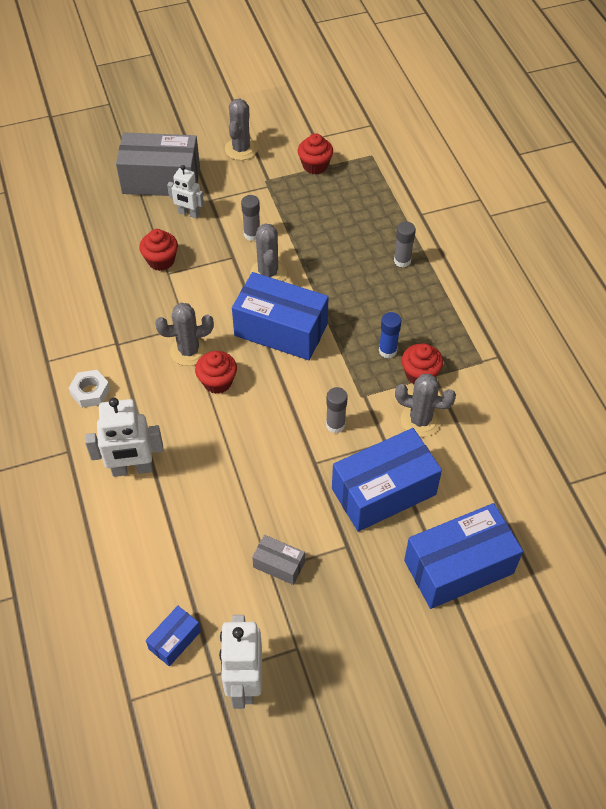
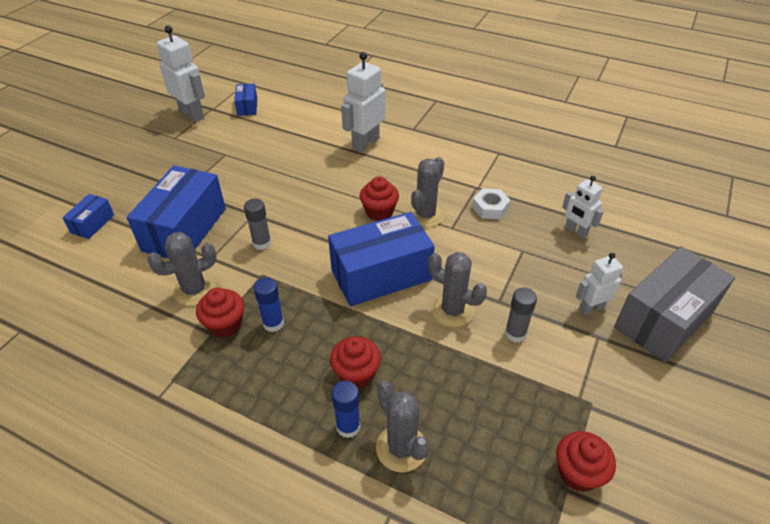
camera: 135 degrees right, 10 degrees down
(90, 392) = (447, 156): white nut -> white nut (490, 208)
(113, 257) = (575, 231): none -> white robot
(161, 261) = (542, 255): red cupcake -> red cupcake (356, 374)
(241, 149) = (670, 420): grey cactus -> grey cactus (401, 448)
(279, 565) = (222, 158): grey box -> none
(402, 261) = (348, 426): grey glue stick -> blue glue stick
(458, 567) = (92, 224): blue box -> blue box, size x0.47

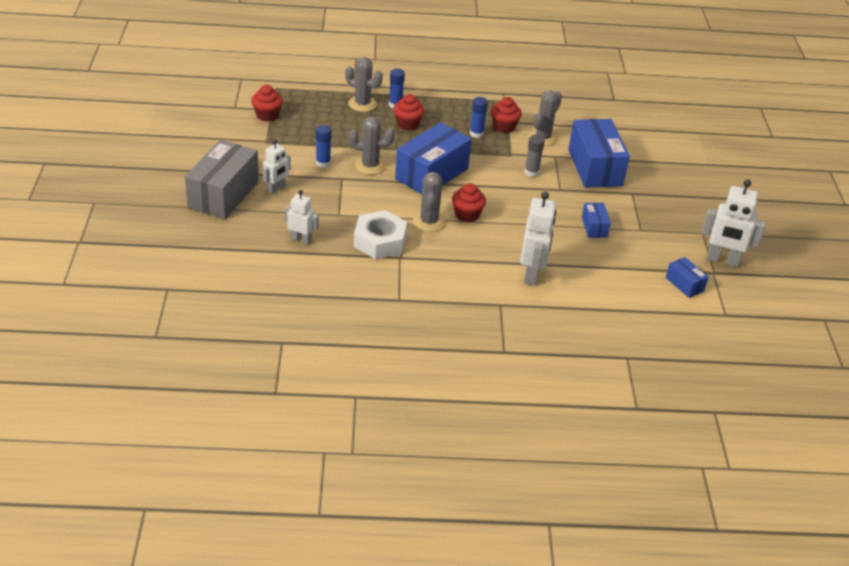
camera: 150 degrees right, 5 degrees down
(92, 224) = (661, 155): blue box -> blue box (594, 227)
(490, 208) = (380, 241): white nut -> white nut, size x1.67
(515, 334) = (323, 163): grey glue stick -> blue glue stick

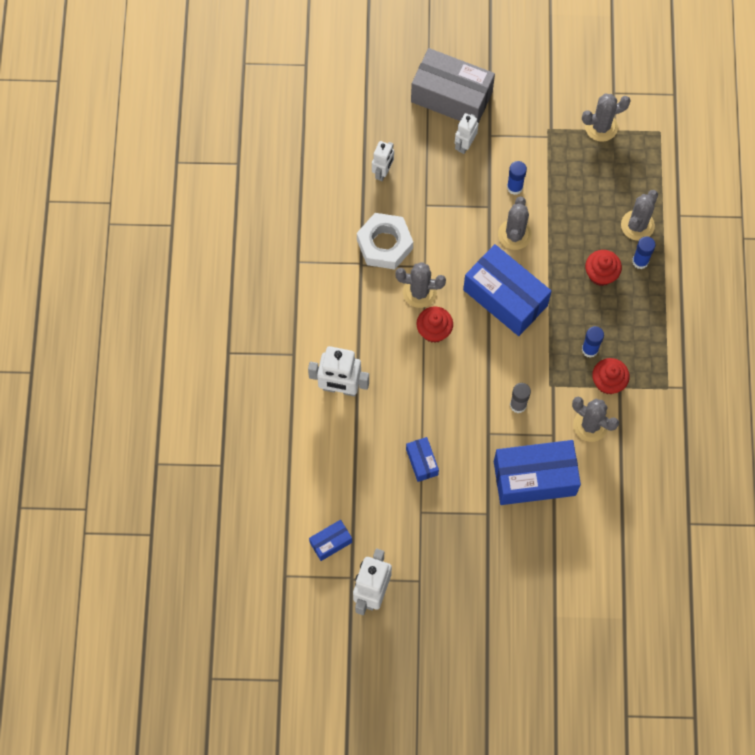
camera: 95 degrees right, 30 degrees up
(267, 115) = (601, 127): red cupcake -> grey cactus
(276, 189) = (464, 144): white robot -> white robot turned 75 degrees clockwise
(594, 227) = (422, 462): blue box -> blue box turned 75 degrees clockwise

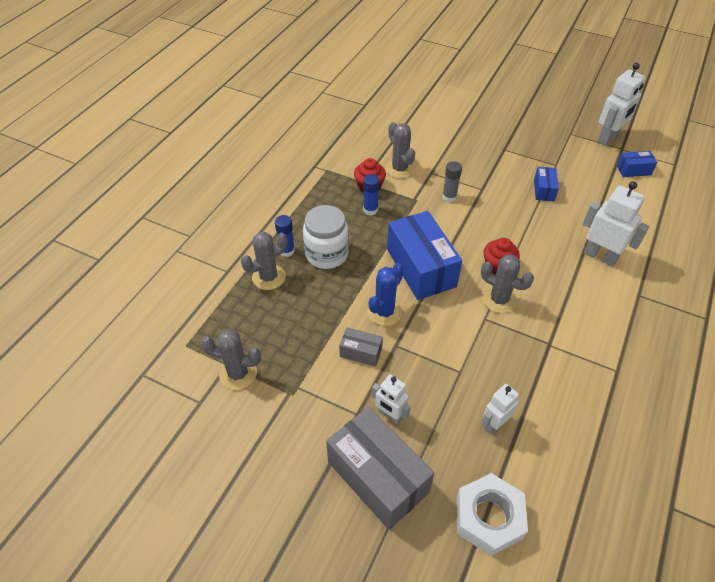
camera: 155 degrees left, 20 degrees down
(385, 244) = (518, 352): white nut -> white nut (488, 517)
(464, 144) = (390, 415): white robot -> white robot turned 75 degrees clockwise
(514, 187) = (361, 352): blue glue stick -> grey box
(514, 234) = (384, 312): grey cactus -> blue cactus
(534, 478) = (459, 156): blue box -> none
(601, 274) = (326, 254): red cupcake -> white jar

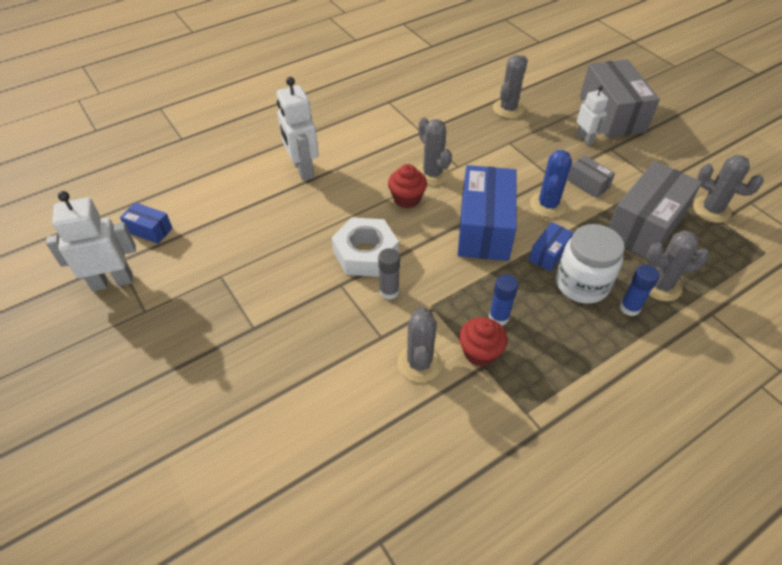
camera: 150 degrees left, 0 degrees up
(295, 327) = (645, 226): none -> grey box
(384, 312) = (548, 205): blue cactus -> blue cactus turned 45 degrees counterclockwise
(488, 517) = (547, 76): white nut -> white nut (365, 253)
(494, 424) = (508, 109): white robot -> grey cactus
(544, 190) = (273, 252): blue box -> blue box (548, 253)

